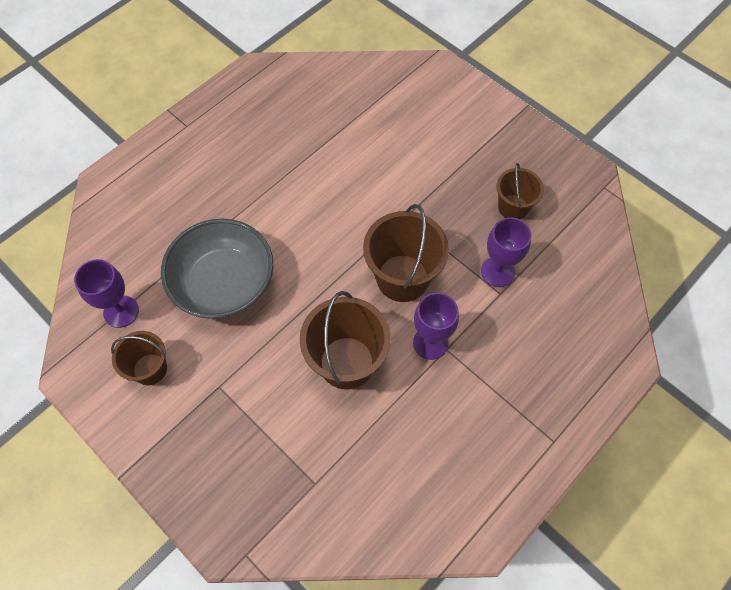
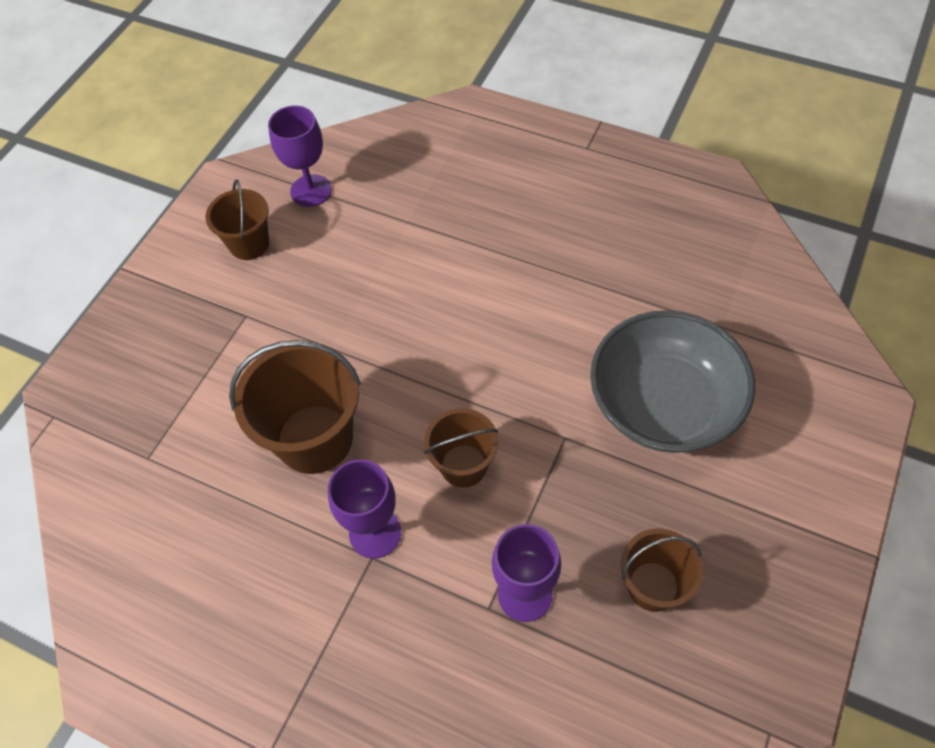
camera: 75 degrees right, 5 degrees down
(224, 284) = (380, 270): grey bowl -> grey bowl (664, 404)
(402, 278) = (463, 466): brown bucket -> brown bucket, size x0.60

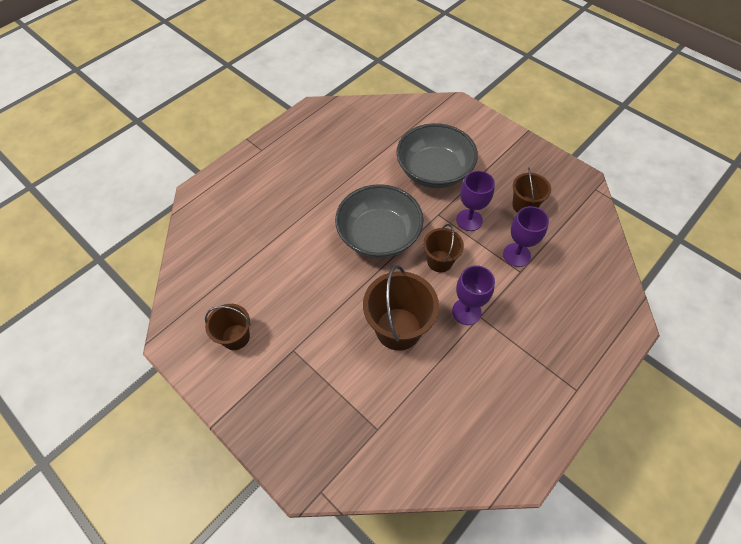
camera: 75 degrees left, 0 degrees up
(311, 191) = (211, 291): purple goblet -> purple goblet (469, 220)
(481, 360) = (379, 236): none -> grey bowl

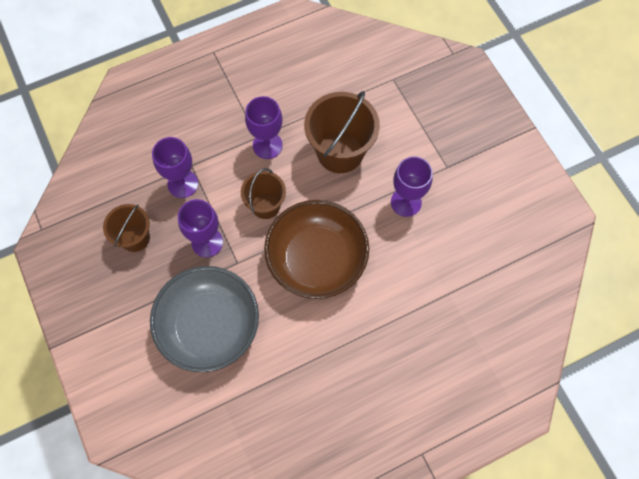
camera: 160 degrees left, 10 degrees up
(235, 337) = (501, 198): brown bucket -> none
(322, 304) = (406, 202): none -> purple goblet
(379, 236) = (316, 259): grey bowl -> brown bowl

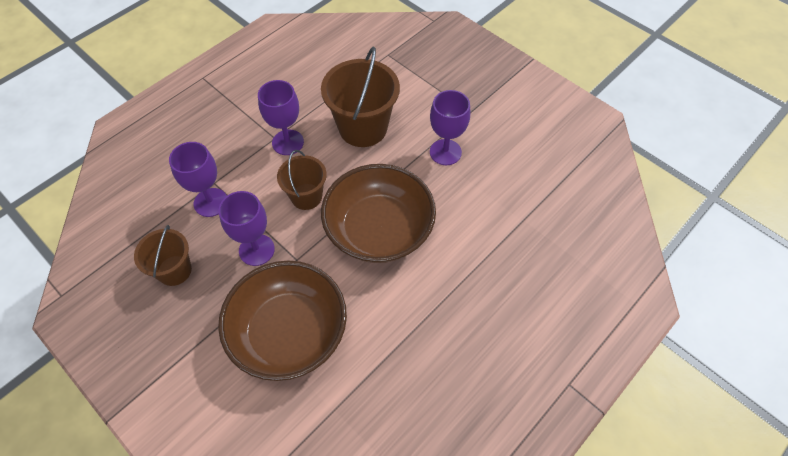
camera: 20 degrees left, 10 degrees down
(209, 326) = (289, 333): grey bowl -> brown bowl

